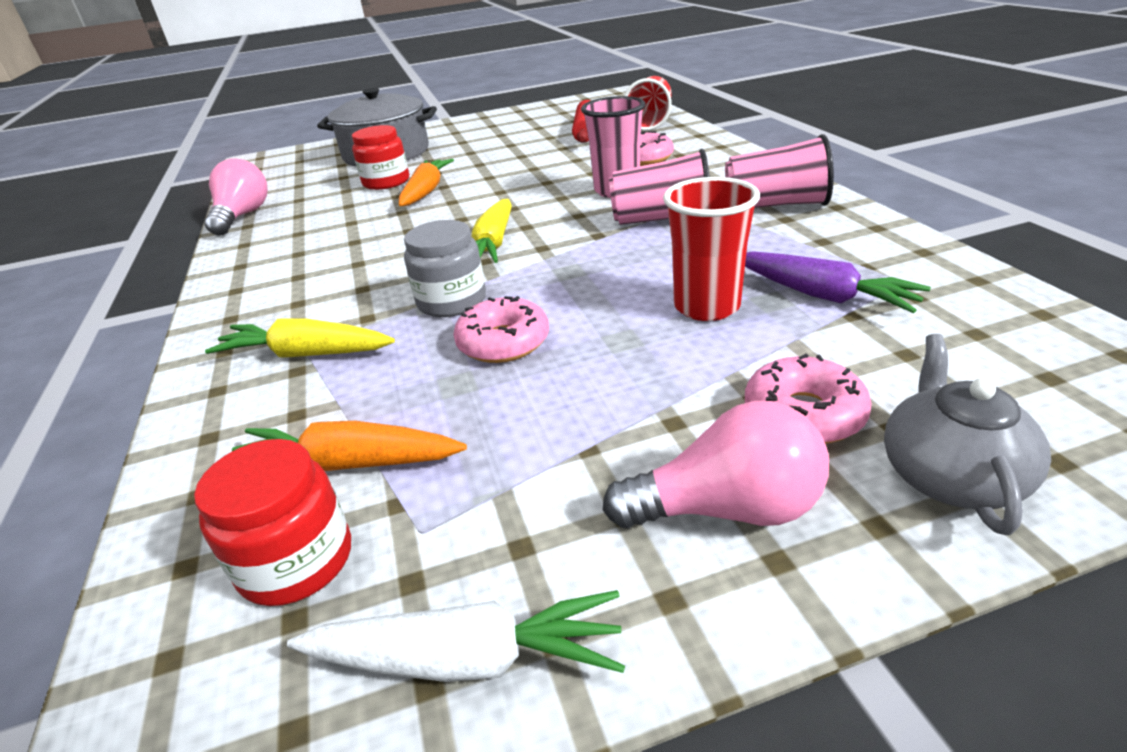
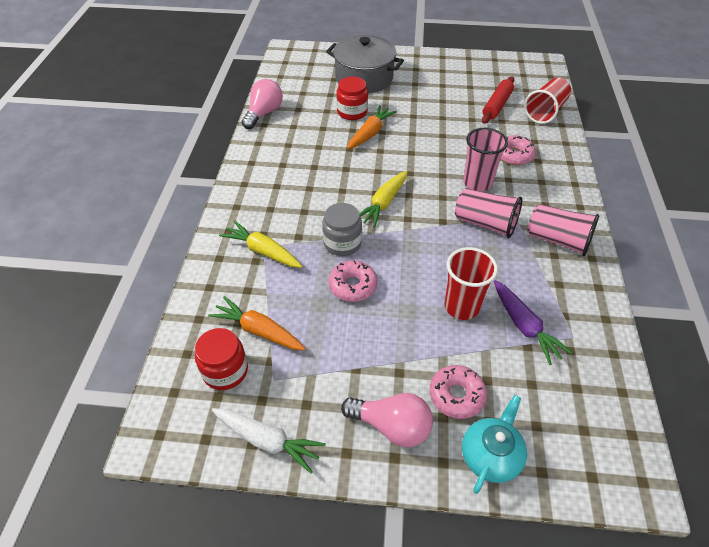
camera: 20 degrees right, 15 degrees up
(950, 474) = (491, 455): grey teapot -> turquoise teapot

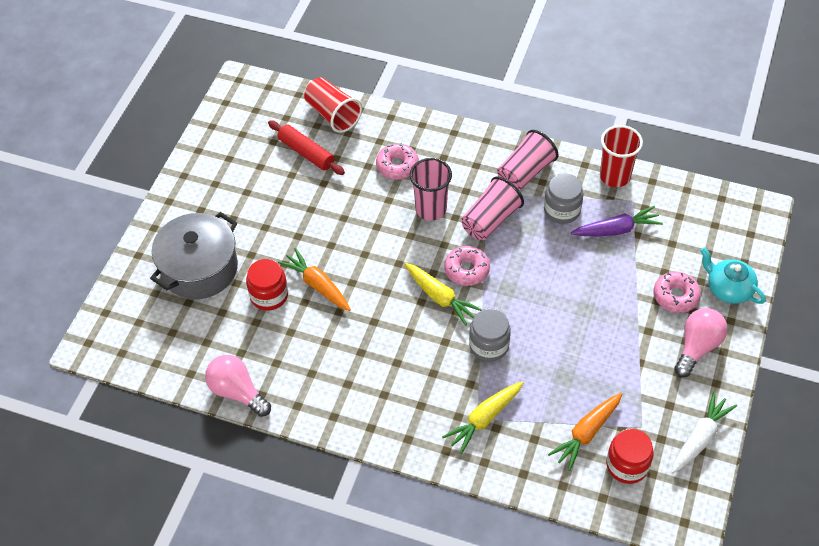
camera: 75 degrees left, 5 degrees up
(353, 286) = (547, 347): pink donut -> pink donut (466, 270)
(461, 306) = (588, 268): red cup -> red cup (615, 176)
(526, 275) = (562, 210): none -> grey jar

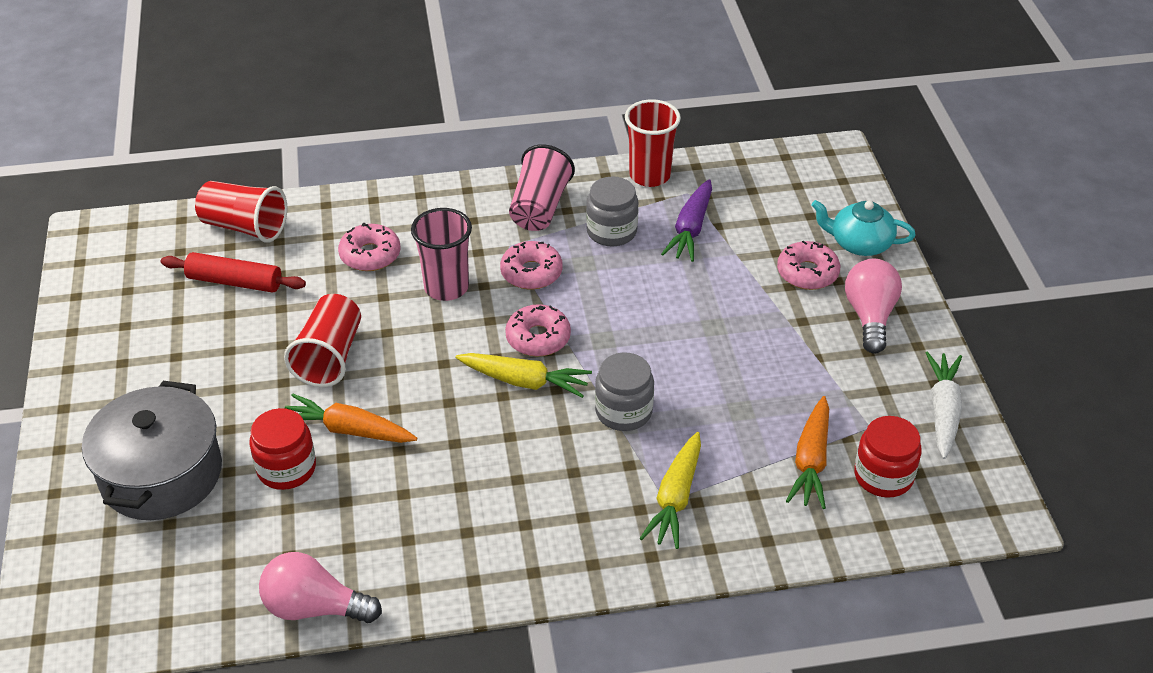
camera: 30 degrees left, 10 degrees down
(333, 229) = (329, 356): none -> red cup
(490, 220) = (531, 273): pink cup -> pink donut
(616, 230) = (690, 229): purple carrot -> purple carrot turned 150 degrees clockwise

